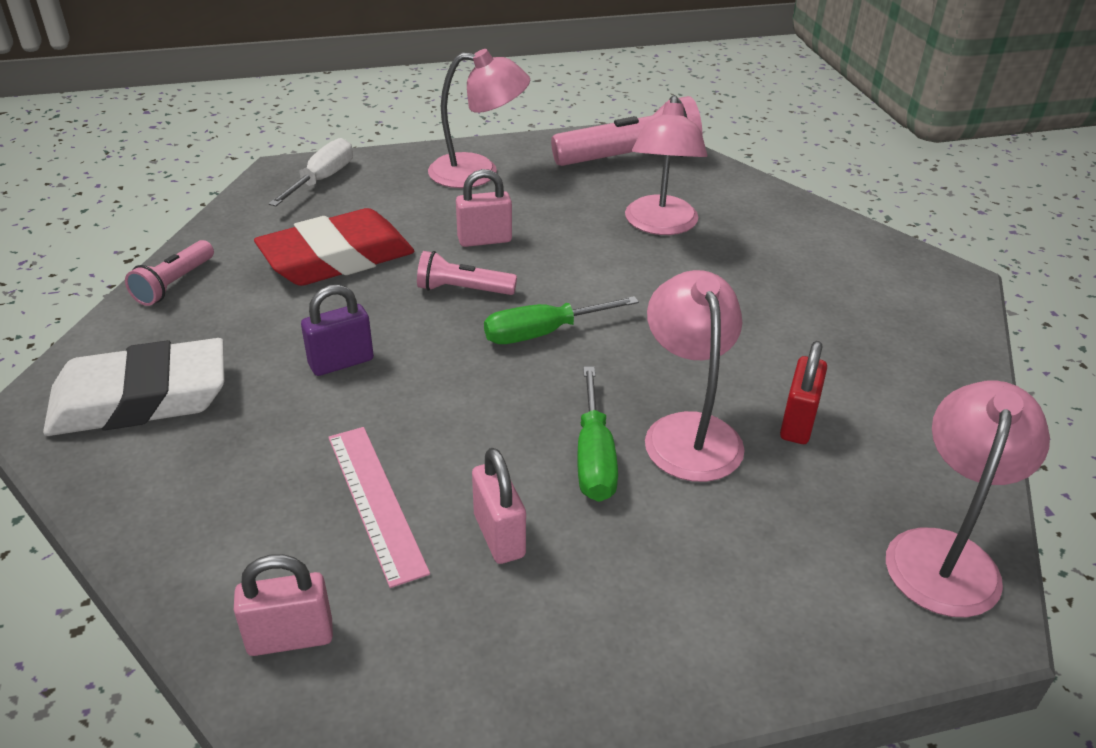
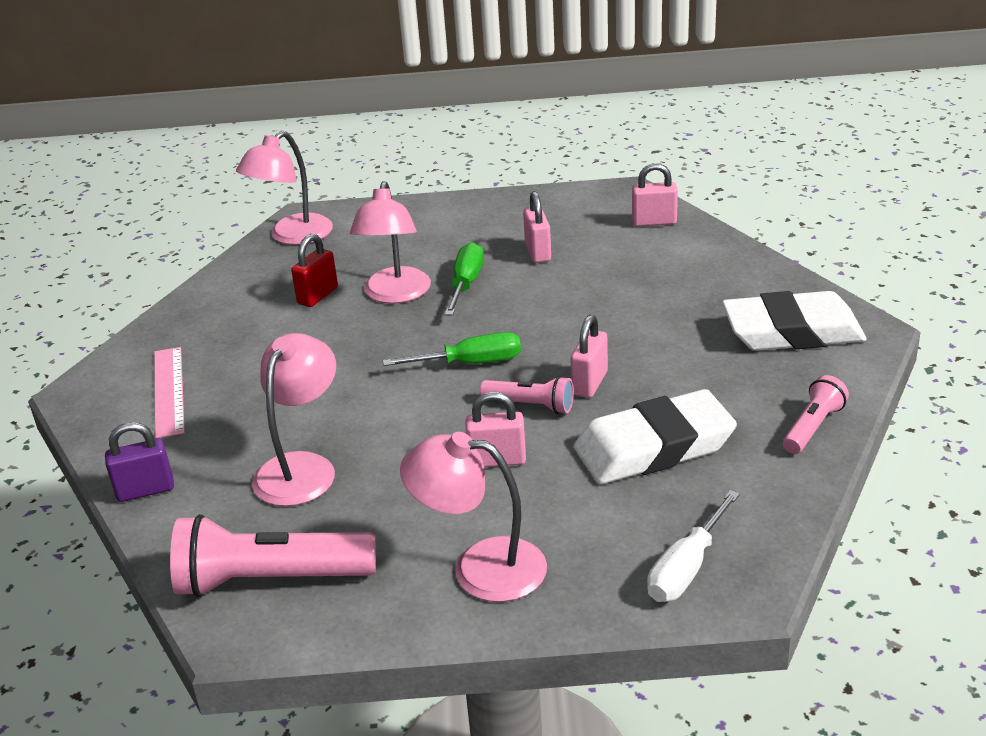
camera: 165 degrees left, 5 degrees down
(337, 258) = (654, 447): red eraser -> white eraser
(341, 362) = (640, 349): purple padlock -> purple padlock (145, 490)
(376, 501) = (611, 269): pink ruler -> pink ruler (168, 391)
(401, 317) = (589, 383): none -> pink padlock

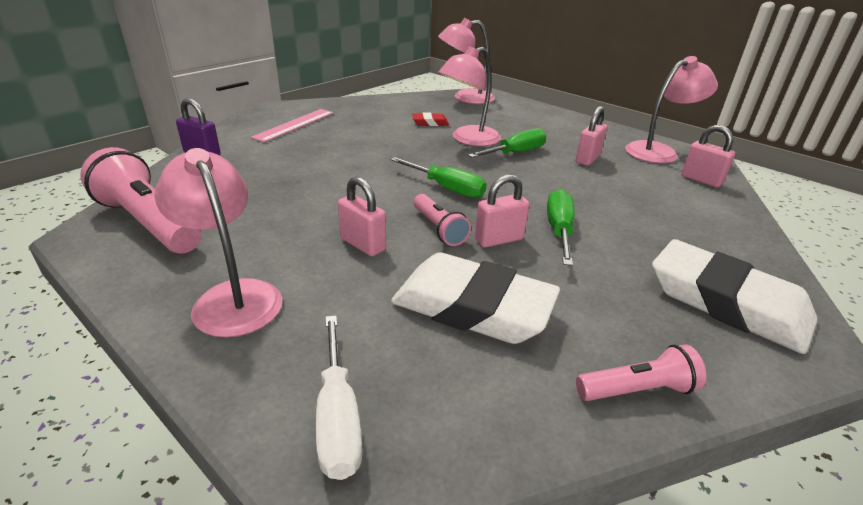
camera: 40 degrees right, 0 degrees up
(302, 468) = (272, 184): pink lamp -> pink lamp (659, 151)
(318, 296) = (430, 123): red padlock -> red eraser
(619, 345) = (559, 230): none -> green screwdriver
(687, 567) = (338, 416): white screwdriver -> white screwdriver turned 90 degrees counterclockwise

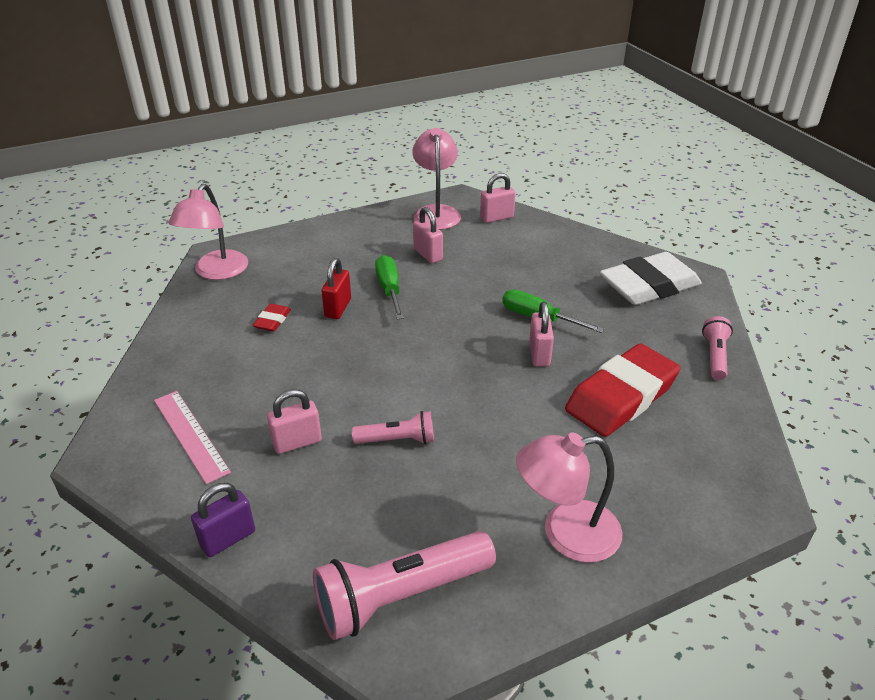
camera: 65 degrees left, 5 degrees up
(338, 416) = (714, 490): white screwdriver -> none
(363, 244) = (515, 435): pink padlock -> pink padlock (297, 442)
(438, 228) = (508, 382): pink flashlight -> pink flashlight (397, 440)
(446, 188) = (437, 356): green screwdriver -> none
(468, 139) = (338, 308): pink lamp -> red padlock
(472, 307) = (621, 396): white eraser -> red eraser

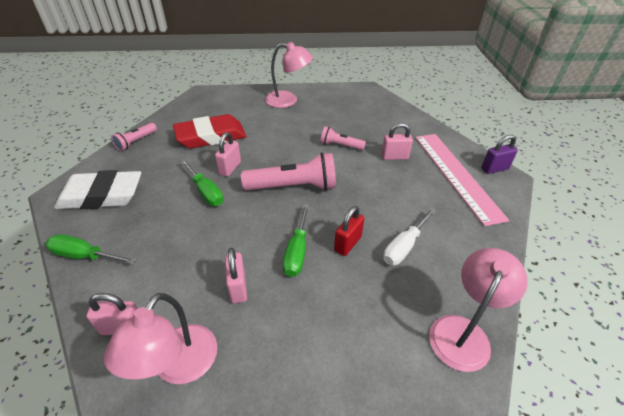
camera: 160 degrees left, 5 degrees up
(190, 435) = (456, 175): pink ruler -> pink ruler, size x1.68
(228, 539) = (429, 128): purple padlock -> purple padlock (494, 169)
(272, 321) = (404, 246): red eraser -> white screwdriver
(401, 596) = (361, 100): pink flashlight -> pink flashlight (293, 187)
(586, 242) = (85, 256): none -> green screwdriver

